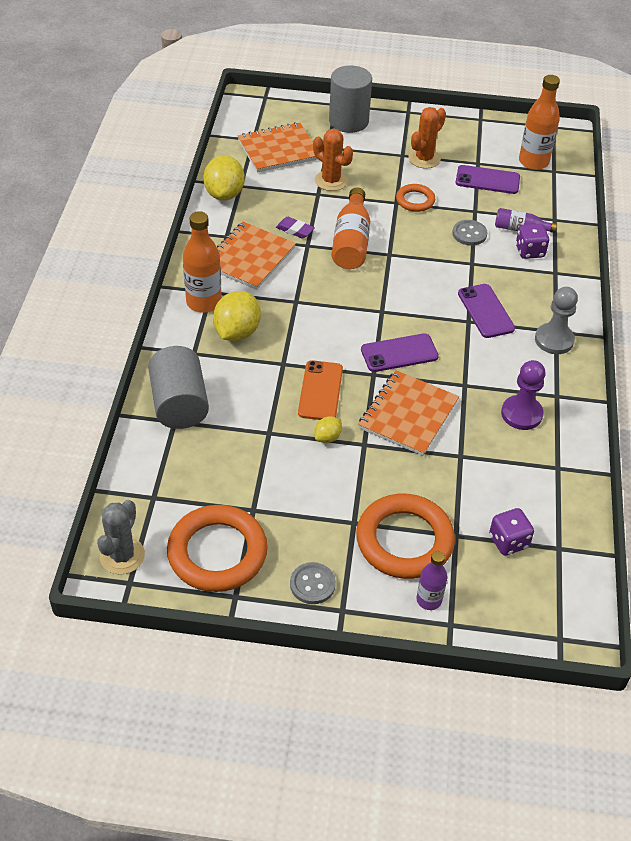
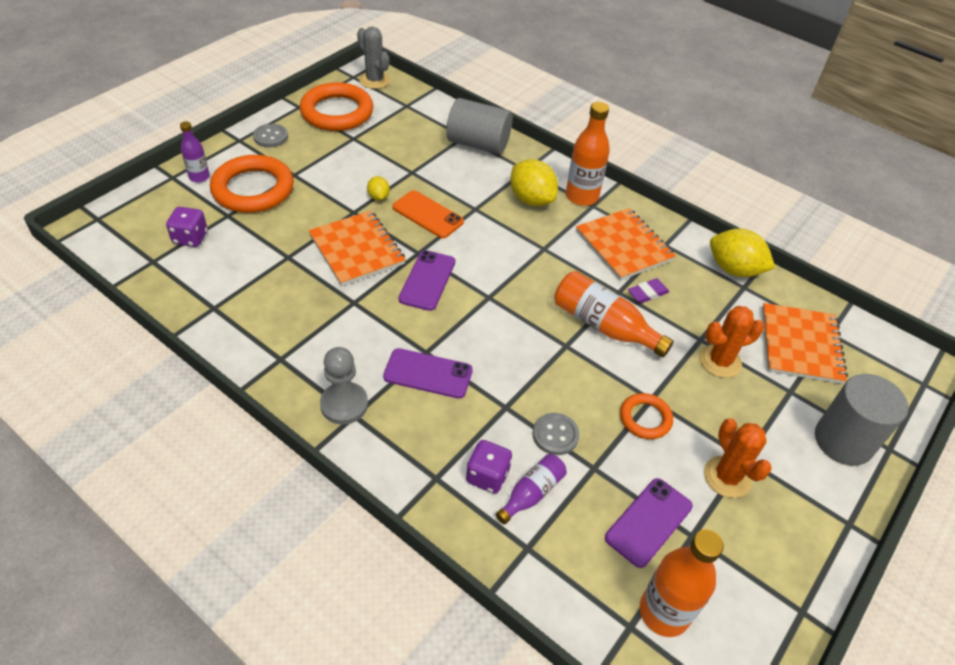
camera: 120 degrees right, 0 degrees up
(521, 414) = (287, 320): purple pawn -> none

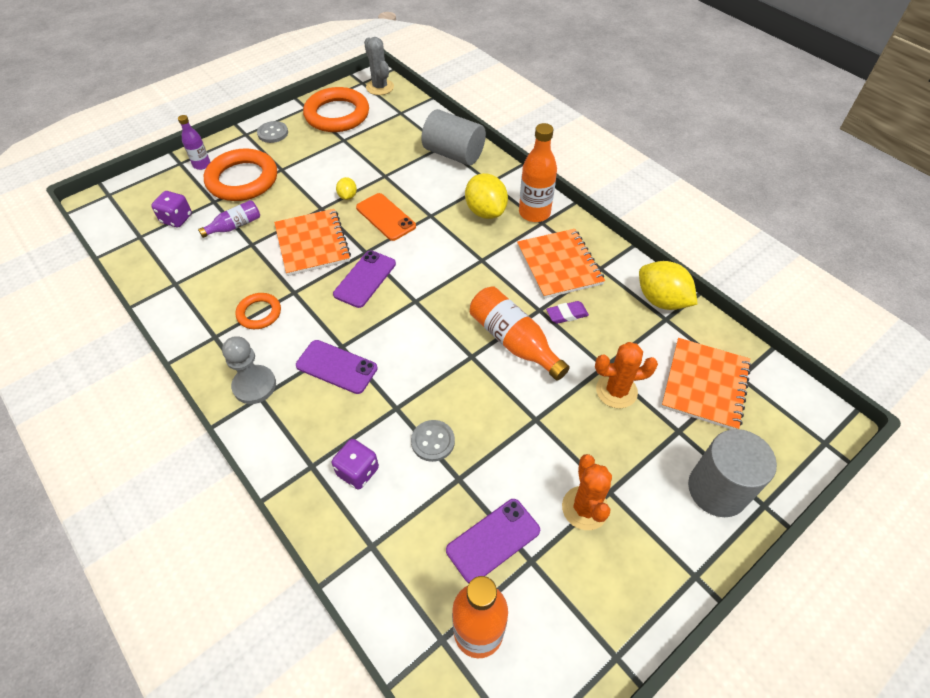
camera: 15 degrees right, 5 degrees up
(532, 493) = (392, 494): purple bottle -> purple bottle (235, 226)
(645, 418) = (523, 437): orange ring -> orange ring (259, 313)

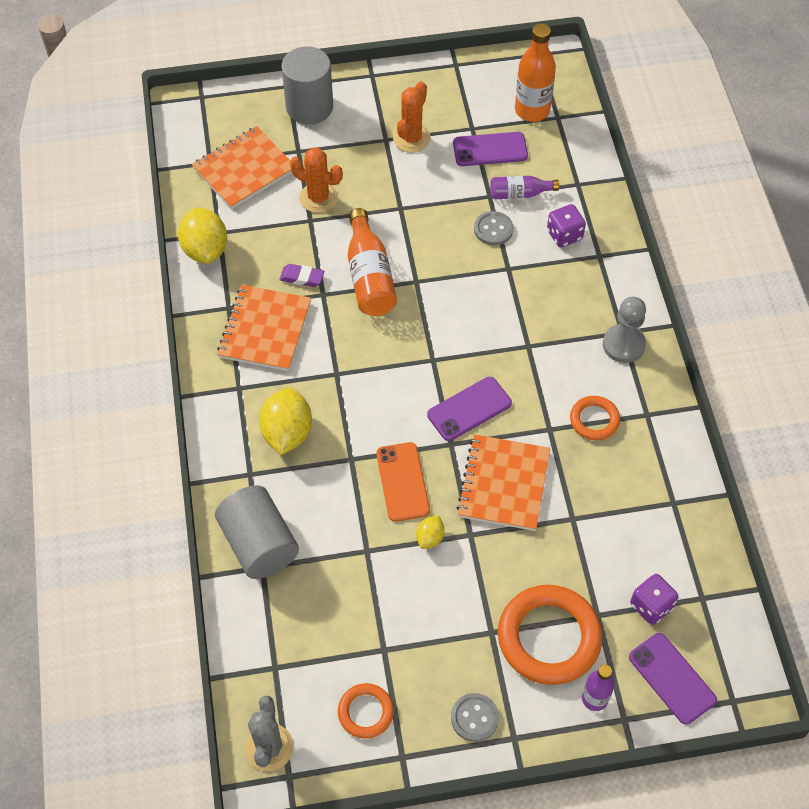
camera: 150 degrees left, 5 degrees up
(235, 226) = (583, 557): purple bottle -> purple bottle (519, 194)
(336, 367) = (542, 327): purple phone -> purple phone (672, 678)
(337, 115) = (365, 712): orange ring -> orange ring, size x0.53
(534, 213) = (236, 404): orange bottle -> none

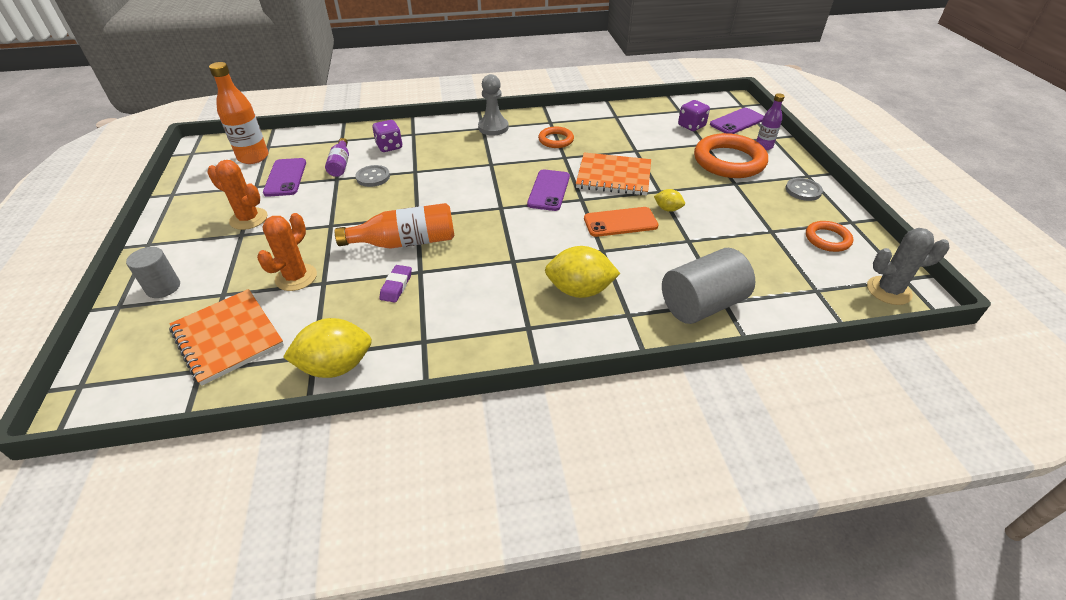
camera: 90 degrees left, 15 degrees down
(265, 329) = (457, 311): orange notebook -> none
(309, 107) = (163, 287): grey cylinder -> grey cylinder, size x0.60
(469, 409) = (548, 190): purple phone -> purple phone turned 45 degrees clockwise

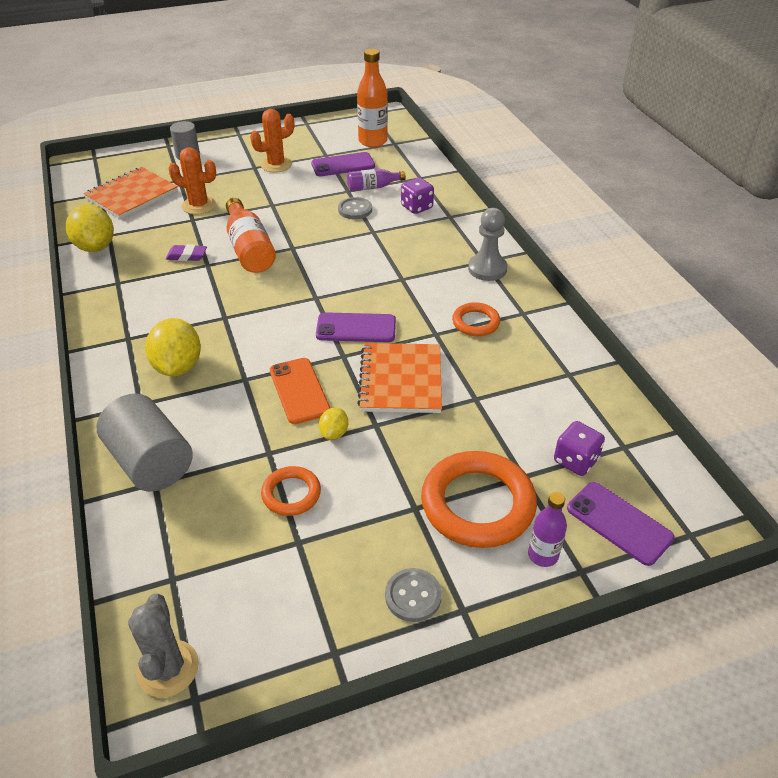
camera: 80 degrees right, 0 degrees up
(248, 219) = (276, 165): orange cactus -> orange cactus turned 45 degrees clockwise
(827, 239) = (284, 610): orange ring -> orange ring (291, 494)

